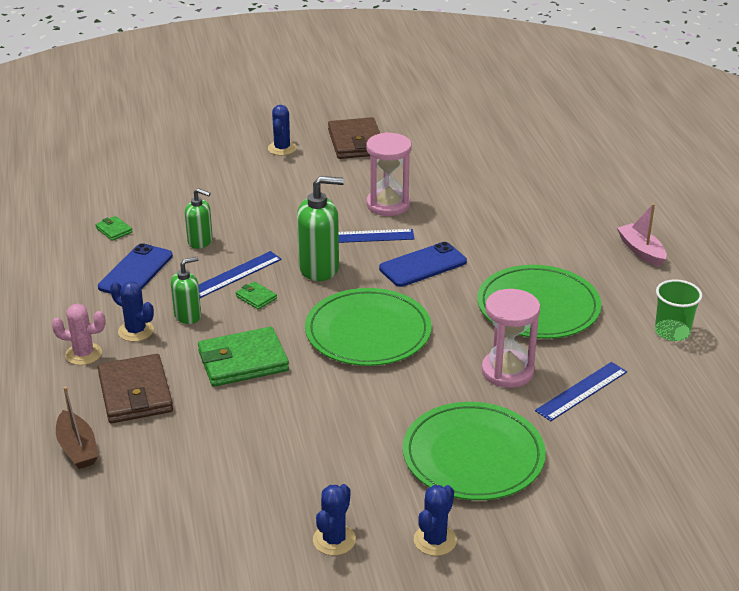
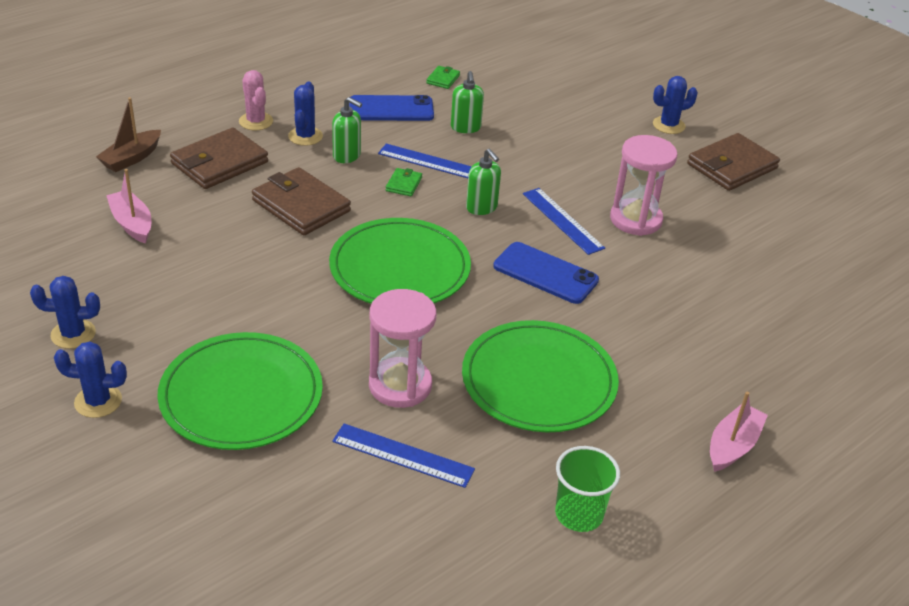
camera: 60 degrees right, 5 degrees up
(190, 470) = (132, 223): none -> pink boat
(243, 361) = (301, 206): green wallet -> brown wallet
(319, 268) = (482, 207): green soap dispenser -> green soap dispenser, size x0.61

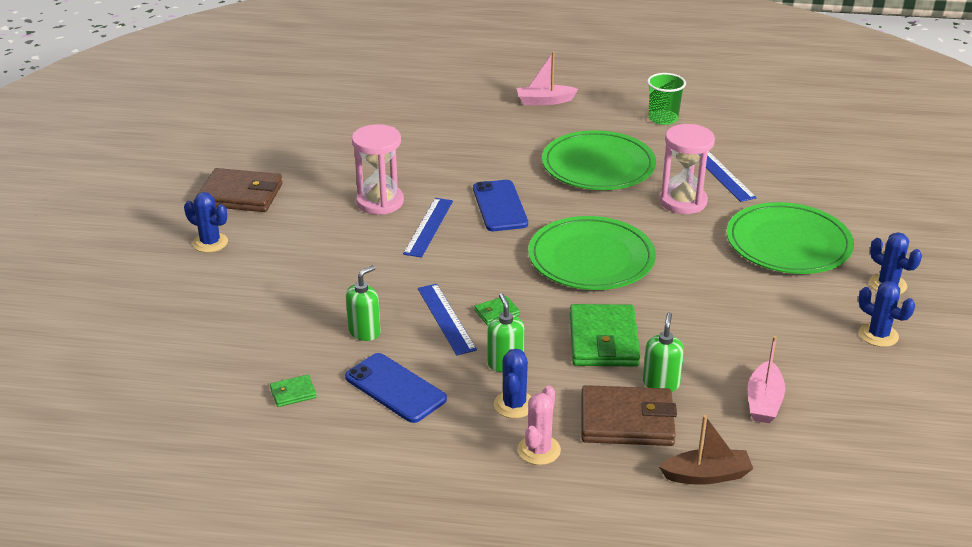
camera: 130 degrees left, 5 degrees down
(301, 206) = (603, 340): brown wallet -> green wallet
(305, 136) = (514, 405): blue cactus -> blue cactus turned 45 degrees counterclockwise
(482, 207) = (468, 264): green soap dispenser -> green soap dispenser (661, 383)

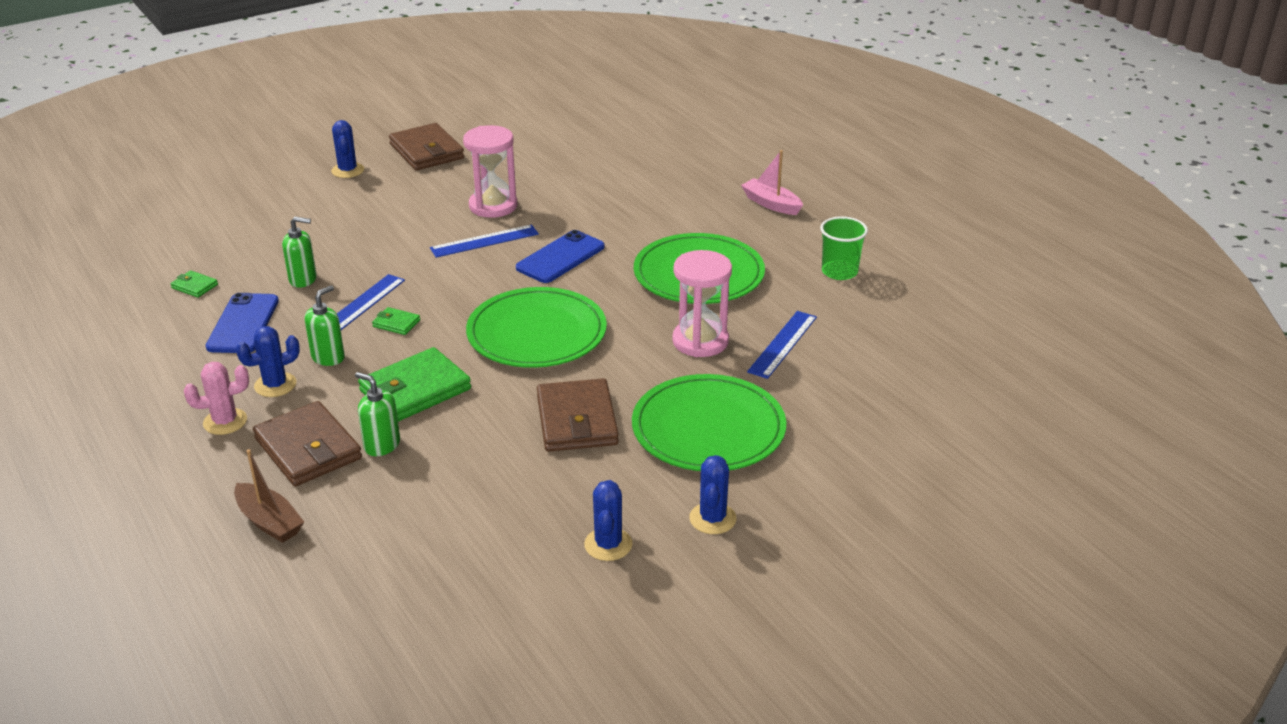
camera: 50 degrees right, 0 degrees up
(661, 383) = (382, 445): green soap dispenser -> green soap dispenser turned 120 degrees counterclockwise
(723, 288) = (577, 420): none -> brown wallet
(764, 401) = (414, 513): pink boat -> none

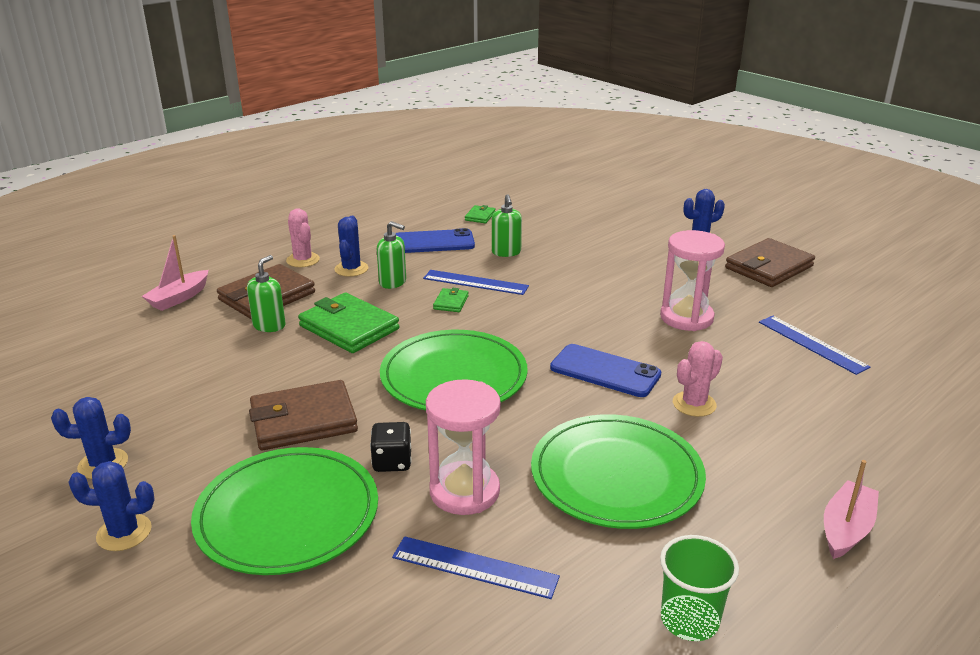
camera: 80 degrees right, 5 degrees down
(269, 522) = (179, 298): brown boat -> pink boat
(275, 385) = (351, 269): blue cactus -> blue cactus turned 45 degrees clockwise
(484, 241) = (614, 323): blue ruler -> blue ruler (812, 344)
(622, 227) = (694, 404): none -> pink cactus
(654, 373) = (392, 462): none -> black dice

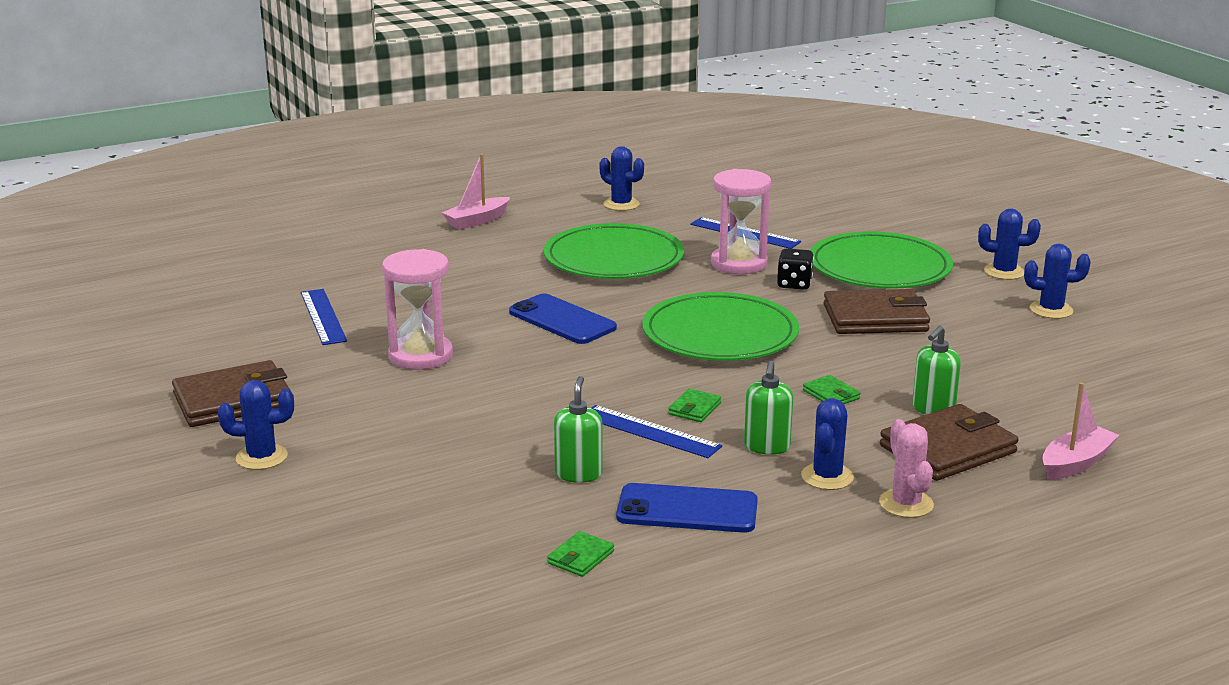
camera: 165 degrees left, 5 degrees down
(349, 327) = (831, 394): green wallet -> green wallet, size x0.46
(393, 282) = (767, 447): green soap dispenser -> green soap dispenser turned 120 degrees counterclockwise
(689, 620) = (621, 204): green cup -> blue cactus
(694, 404) = (503, 288): pink cactus -> none

